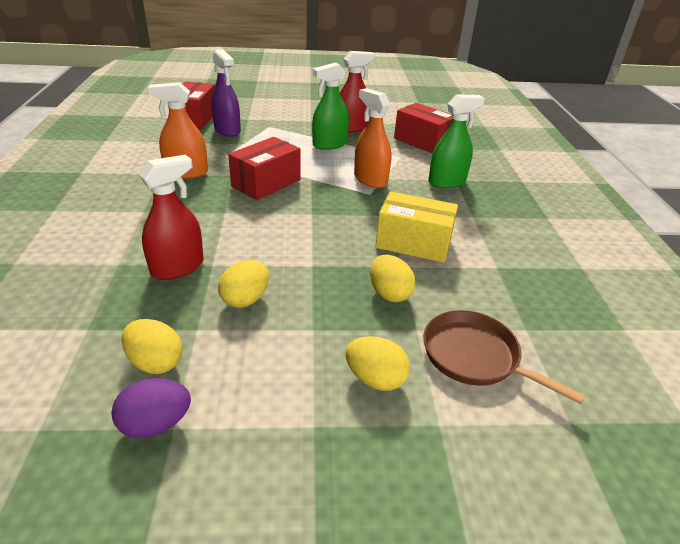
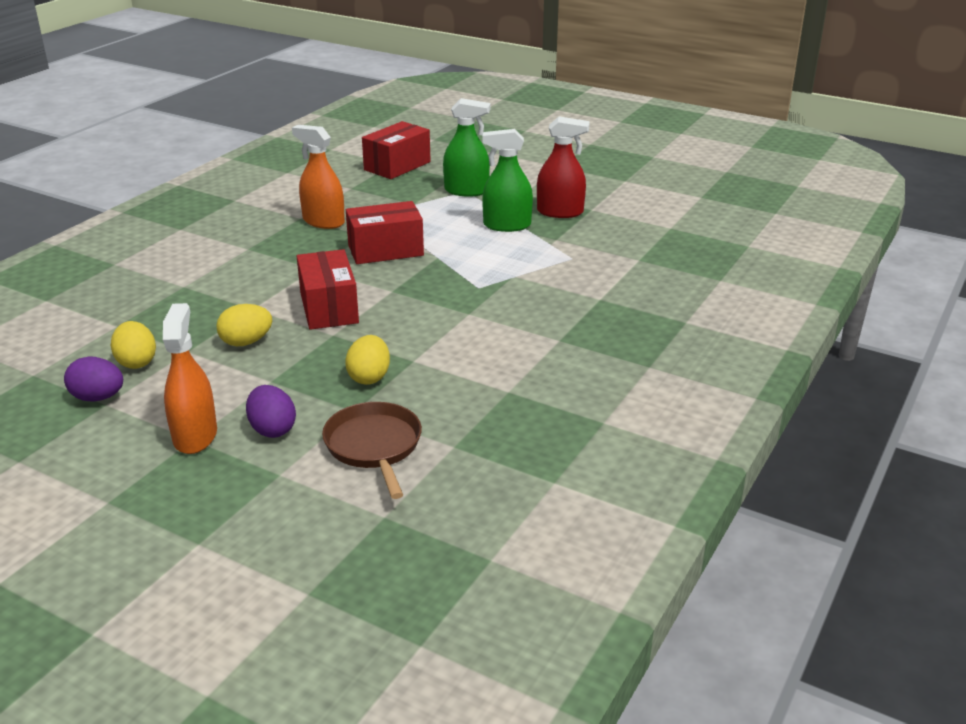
camera: 35 degrees right, 5 degrees down
(177, 267) = (223, 302): red spray bottle -> none
(227, 130) = (415, 186): purple spray bottle -> none
(370, 179) = (499, 273): orange spray bottle -> orange spray bottle (195, 436)
(375, 379) = (272, 429): yellow egg -> purple egg
(413, 243) = (454, 345): yellow box -> none
(423, 141) = (627, 247): red box -> red box (329, 308)
(447, 182) = (585, 298): green spray bottle -> green spray bottle (466, 191)

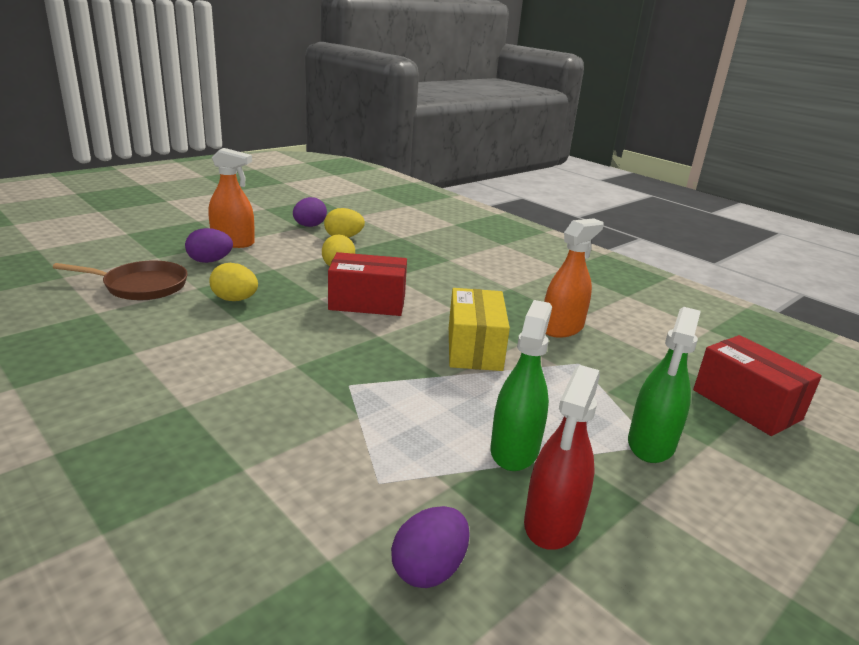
camera: 105 degrees right, 5 degrees down
(385, 250) = (474, 348): red box -> yellow box
(620, 236) = (429, 569): none -> purple egg

